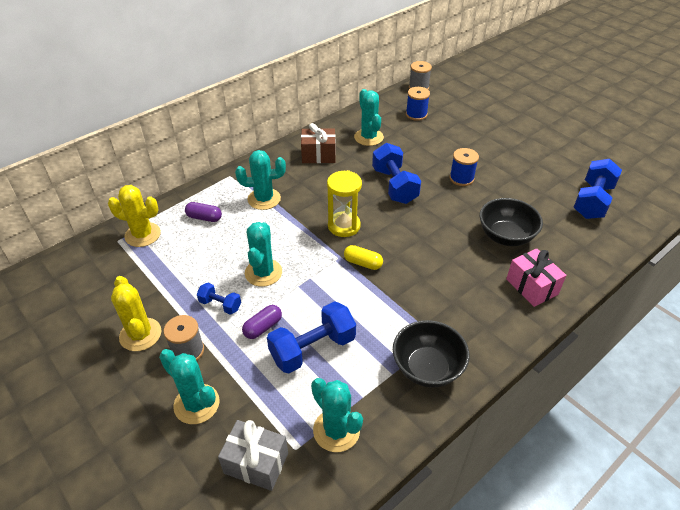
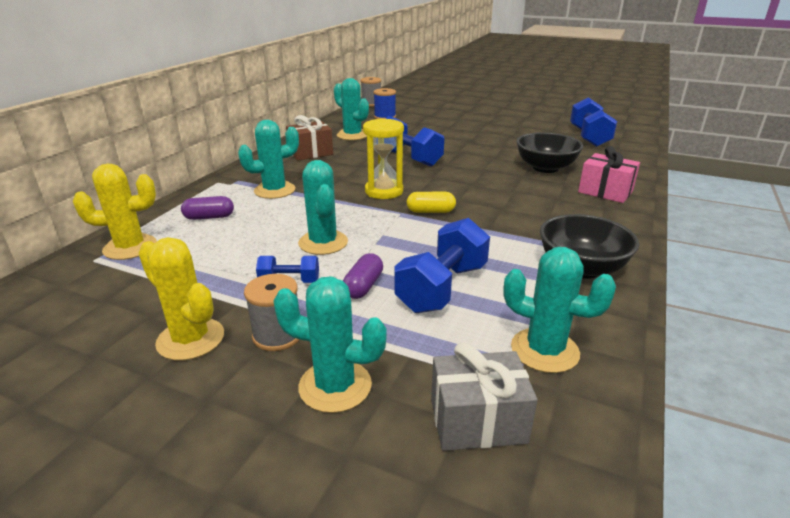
camera: 25 degrees left, 15 degrees down
(461, 178) = (466, 144): blue spool -> none

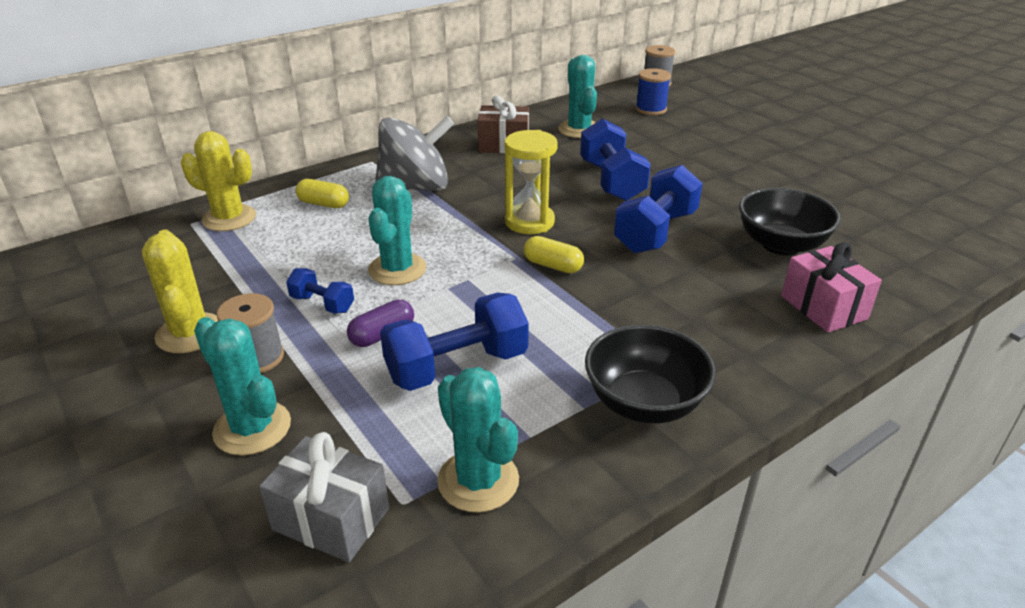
camera: 30 degrees right, 5 degrees up
(209, 217) = (324, 204): purple capsule -> yellow capsule
(274, 190) = (415, 187): turquoise cactus -> grey spinning top
(589, 137) = (918, 211): blue dumbbell -> blue dumbbell (655, 232)

